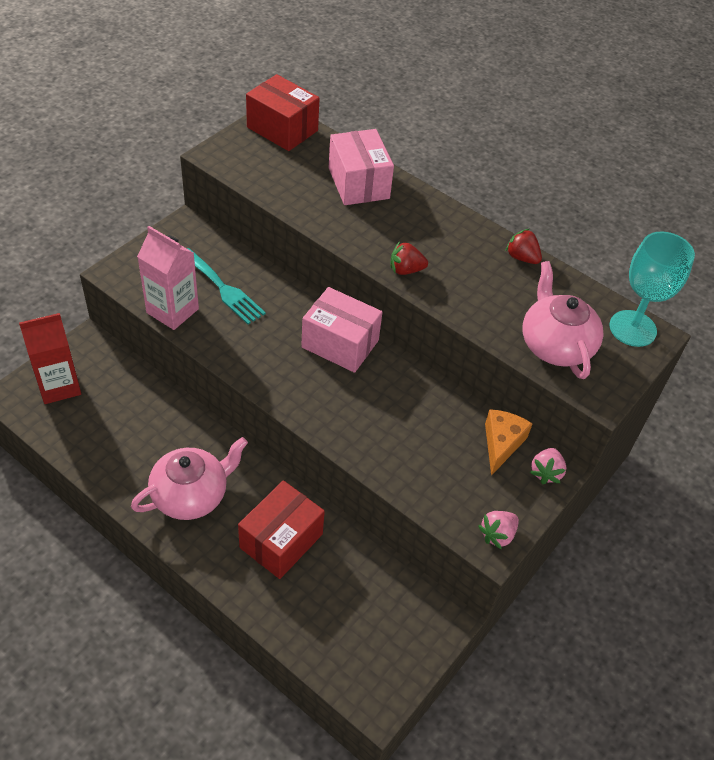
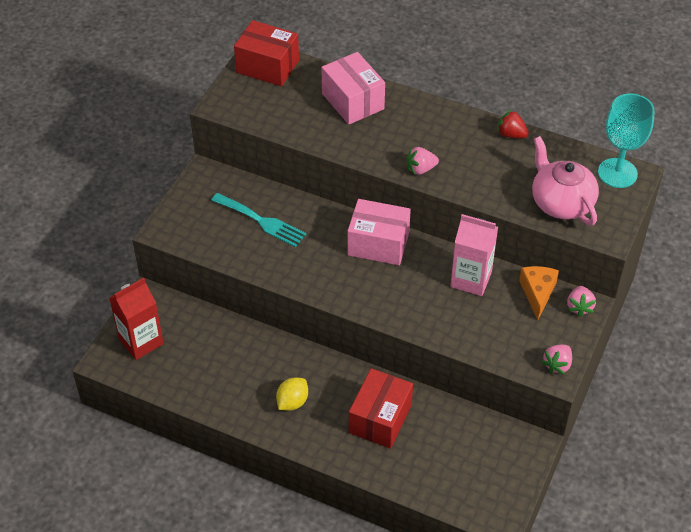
camera: 10 degrees left, 0 degrees up
(172, 311) = (227, 251): pink carton -> pink carton (471, 279)
(191, 495) = (292, 402): pink teapot -> yellow lemon
(406, 270) = (420, 169): red strawberry -> pink strawberry

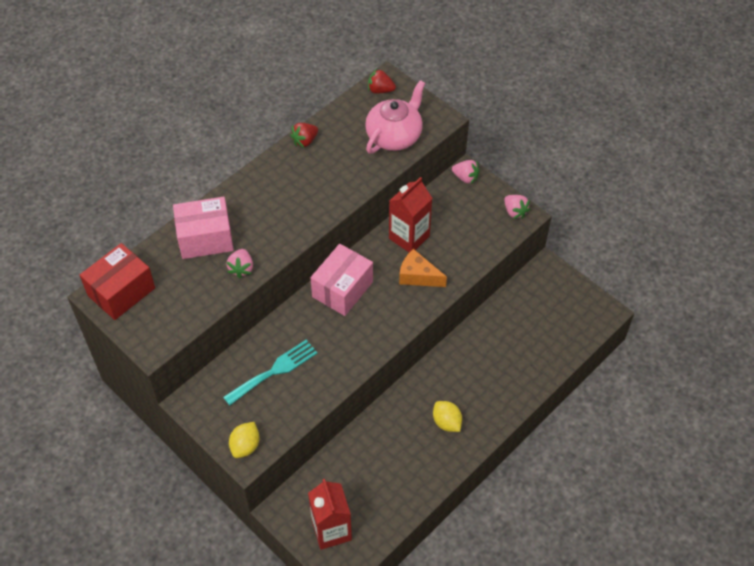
camera: 70 degrees left, 5 degrees up
(174, 226) = (245, 446): none -> yellow lemon
(380, 419) = (487, 362): red box -> none
(420, 169) = (313, 215): pink strawberry -> pink strawberry (241, 268)
(471, 279) = (409, 237): pink carton -> red carton
(537, 293) = (441, 199): orange cheese -> orange cheese (418, 276)
(561, 202) = (394, 136): pink teapot -> pink teapot turned 135 degrees clockwise
(617, 173) = (380, 90): turquoise goblet -> red strawberry

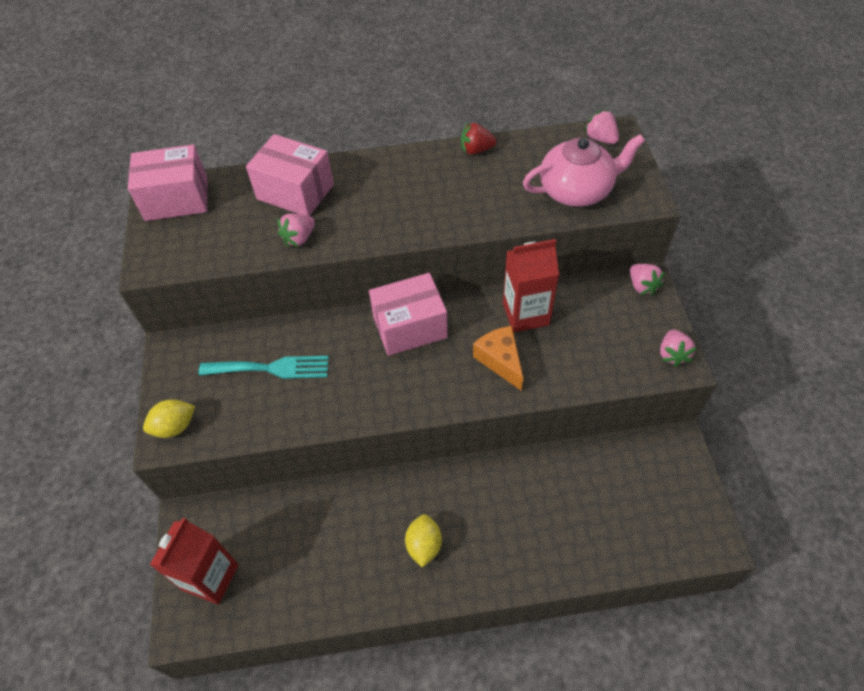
camera: 40 degrees right, 0 degrees up
(121, 292) = (177, 199): red box -> pink box
(380, 90) = (600, 139): red strawberry -> pink strawberry

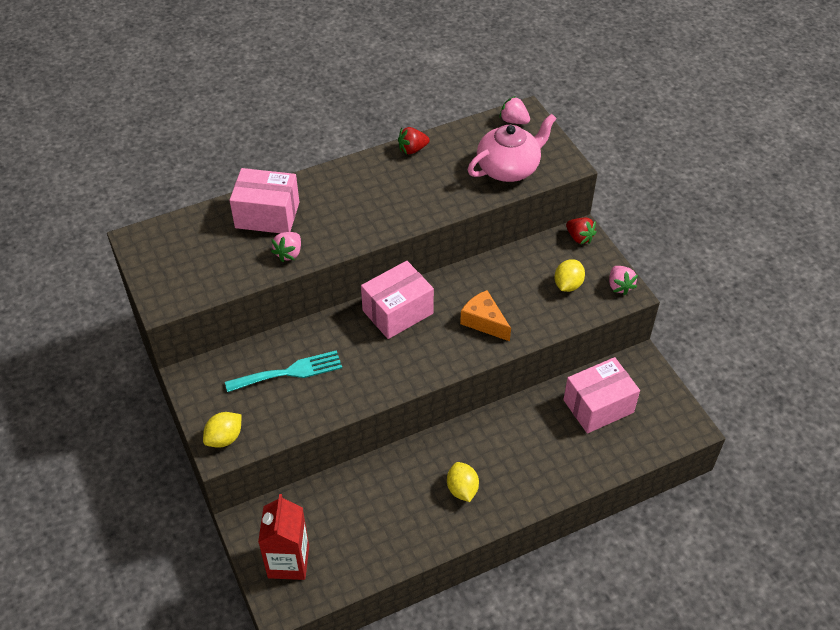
camera: 20 degrees left, 5 degrees down
(177, 199) = (160, 242): pink box -> pink box (598, 406)
(525, 314) = (491, 280): red carton -> none
(611, 339) = (568, 285): none -> yellow lemon
(642, 286) = (579, 237): pink strawberry -> red strawberry

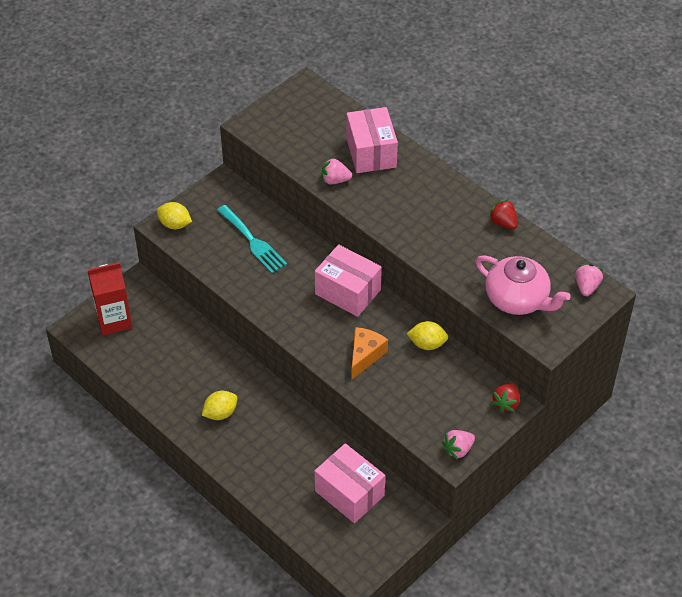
camera: 70 degrees right, 0 degrees up
(568, 285) = (439, 408): yellow lemon -> yellow lemon (427, 344)

